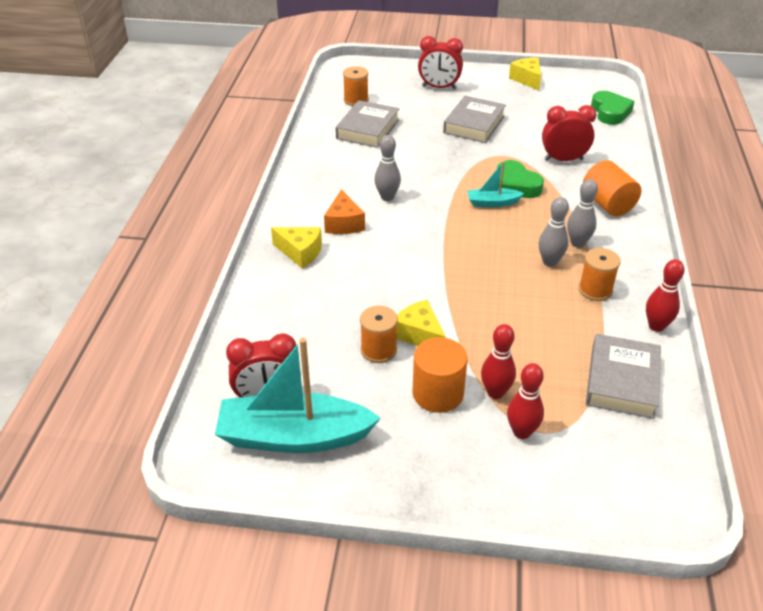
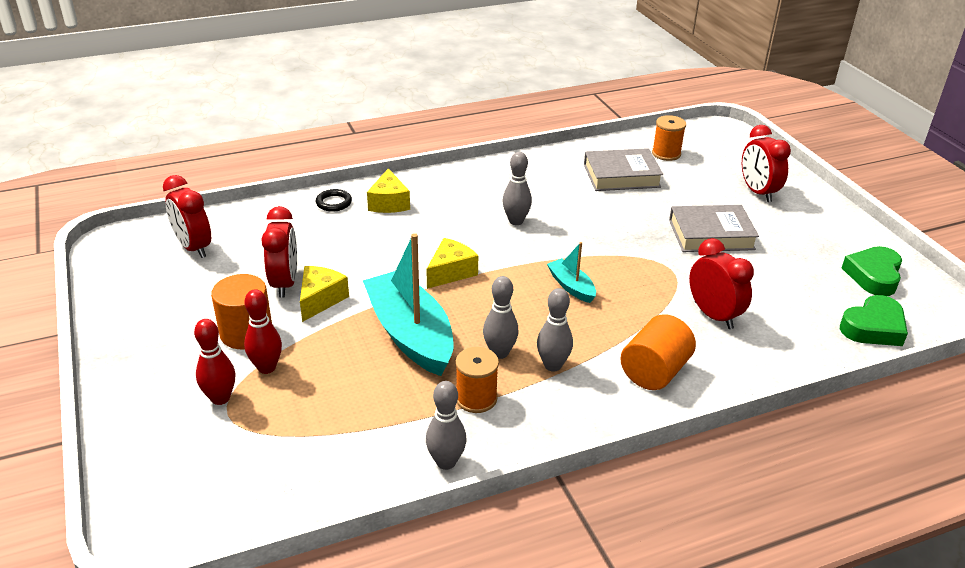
camera: 60 degrees right, 5 degrees down
(270, 284) = (334, 203): none -> black ring
(294, 437) = (157, 274): turquoise boat -> turquoise boat (410, 335)
(344, 223) = (451, 211): orange cheese -> none
(378, 350) = (285, 283): orange spool -> red clock
(516, 185) = (621, 294): green heart -> green heart (873, 275)
(527, 79) = (861, 245): yellow cheese -> yellow cheese (451, 272)
(622, 381) = (333, 452): grey book -> none
(656, 326) = (446, 462): red bowling pin -> grey bowling pin

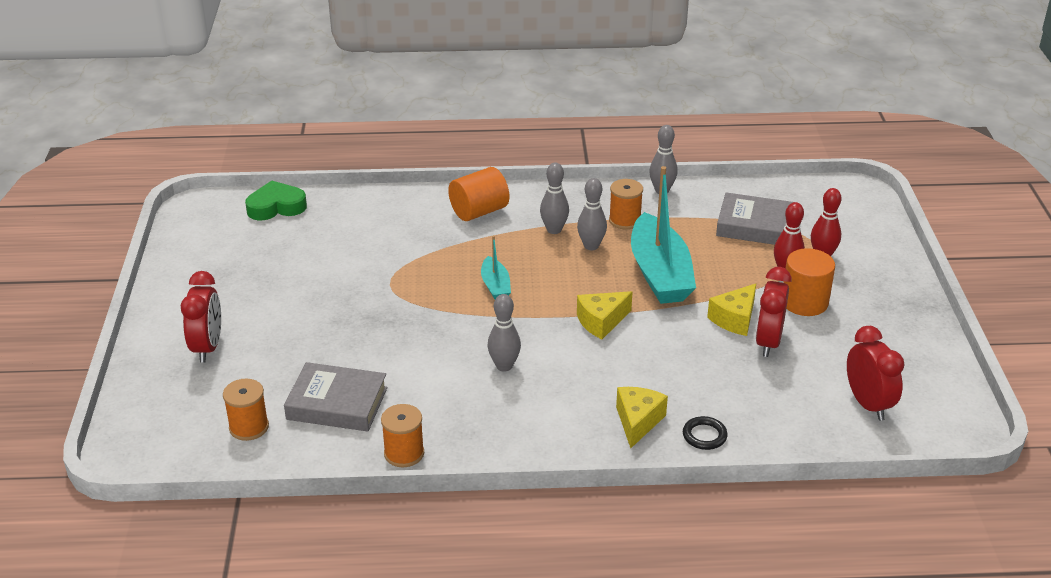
camera: 160 degrees left, 0 degrees up
(548, 158) = (404, 453): none -> orange spool
(711, 234) = (315, 309): grey book -> grey book (755, 226)
(713, 315) = (393, 239): red clock -> none
(873, 275) = (216, 242): green heart -> none

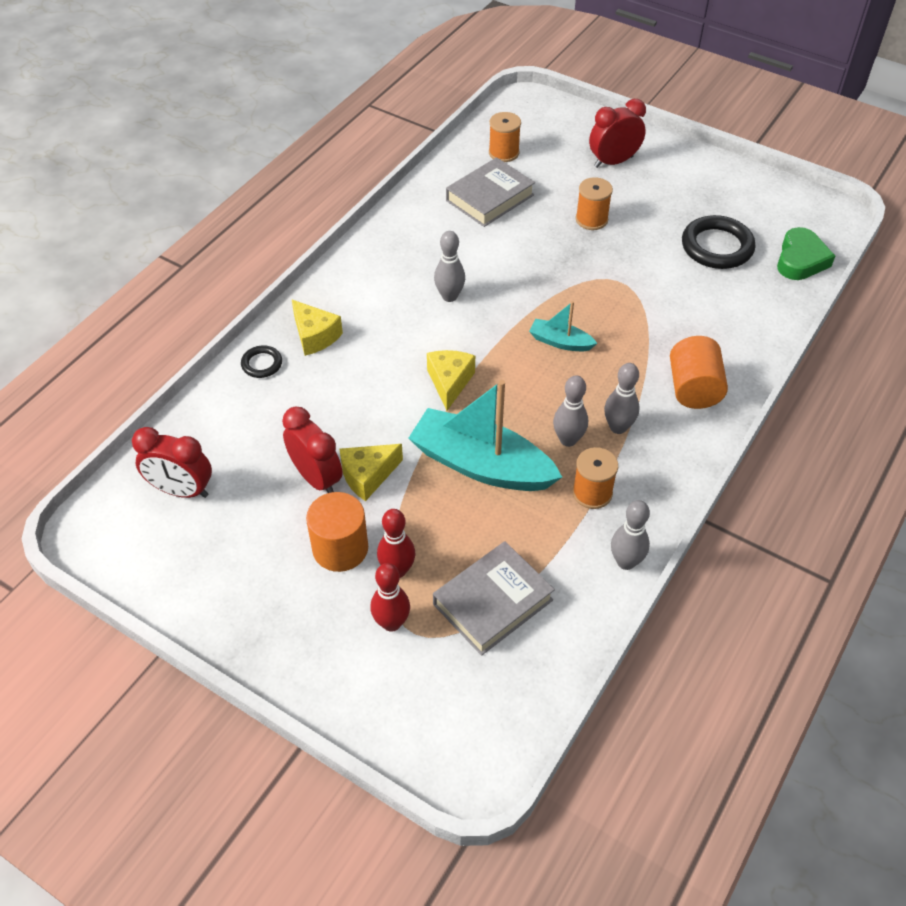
camera: 125 degrees right, 15 degrees up
(207, 347) = (613, 162): red clock -> red clock turned 120 degrees clockwise
(295, 249) = (717, 247): none -> black ring
(404, 453) = (407, 208): orange spool -> orange spool (591, 219)
(734, 319) = (368, 476): yellow cheese -> yellow cheese turned 105 degrees counterclockwise

